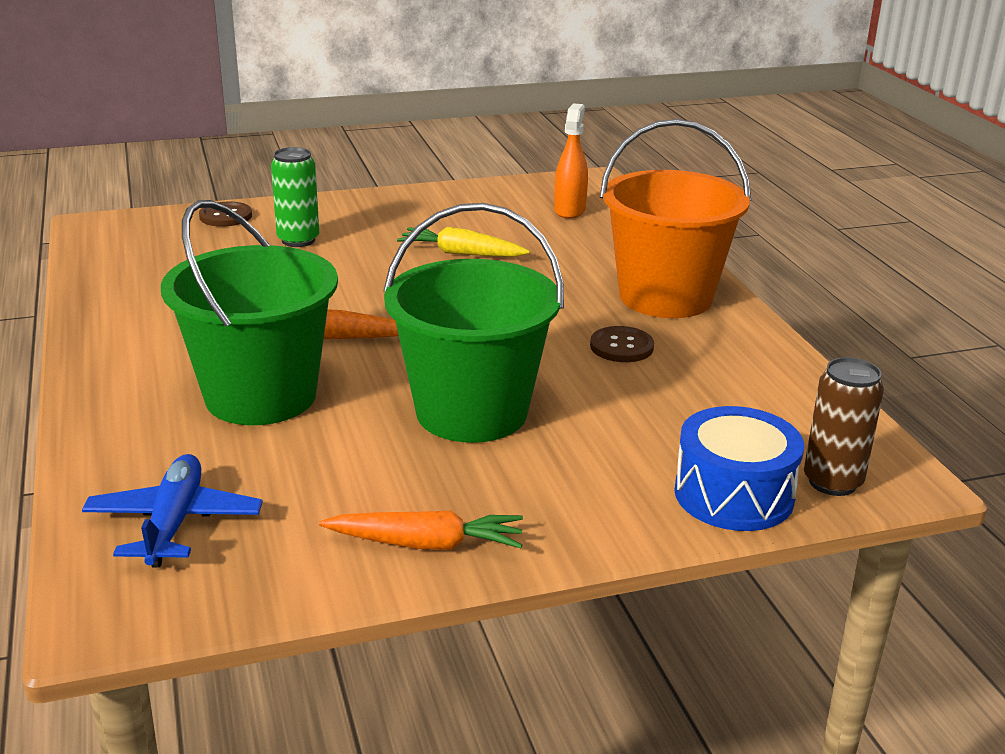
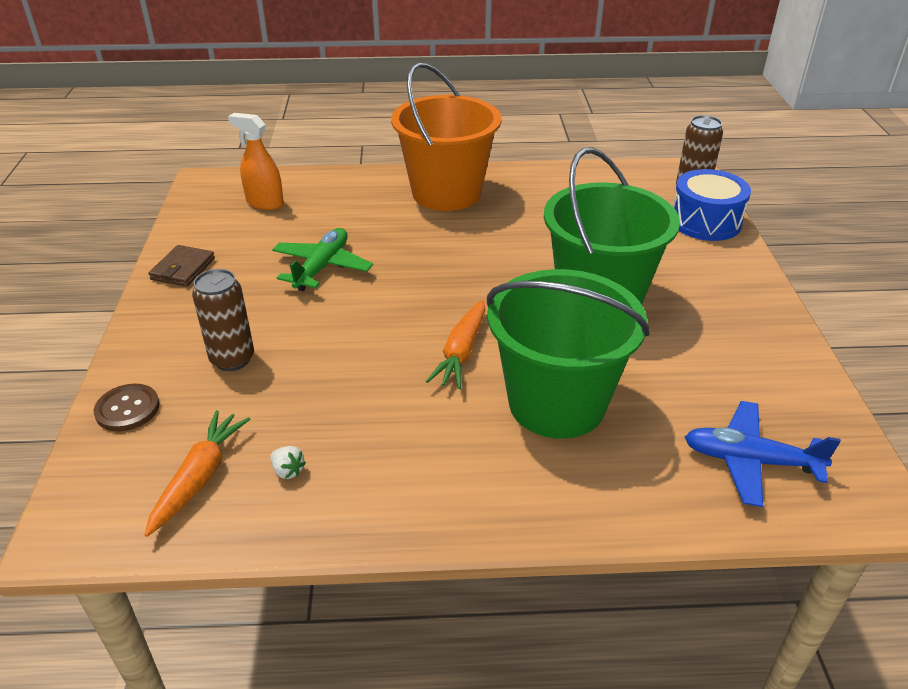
camera: 75 degrees left, 10 degrees up
(155, 283) = (288, 471): none -> white strawberry
(298, 240) = (232, 359): green can -> brown can
(426, 544) = (765, 339): orange carrot -> orange carrot (199, 477)
(428, 199) = (183, 269): none -> brown wallet
(461, 253) = (322, 267): yellow carrot -> green plane
(621, 347) = (517, 223): brown button -> none

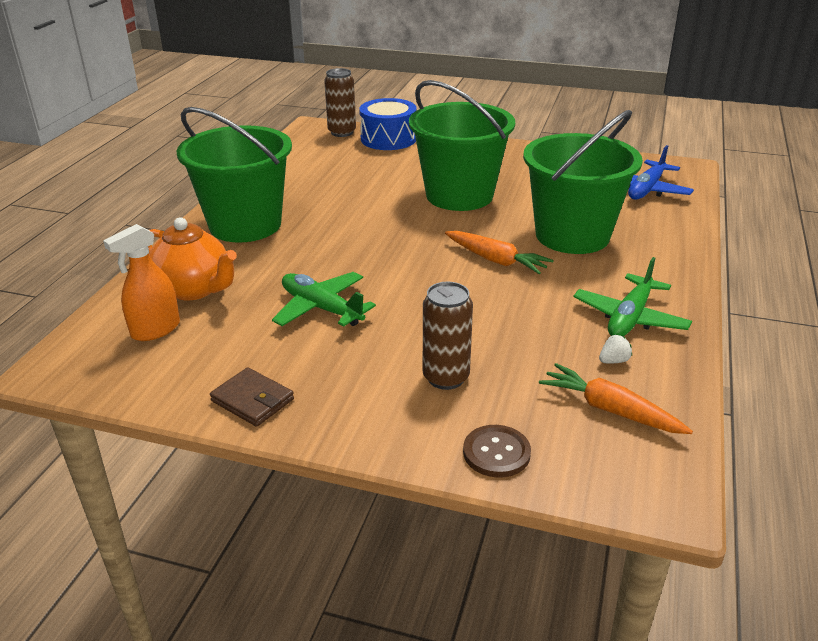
camera: 70 degrees left, 5 degrees down
(328, 201) = (194, 289): none -> orange teapot
(381, 476) = (630, 317): none -> green plane
(446, 193) = (245, 225): orange bucket -> green bucket

